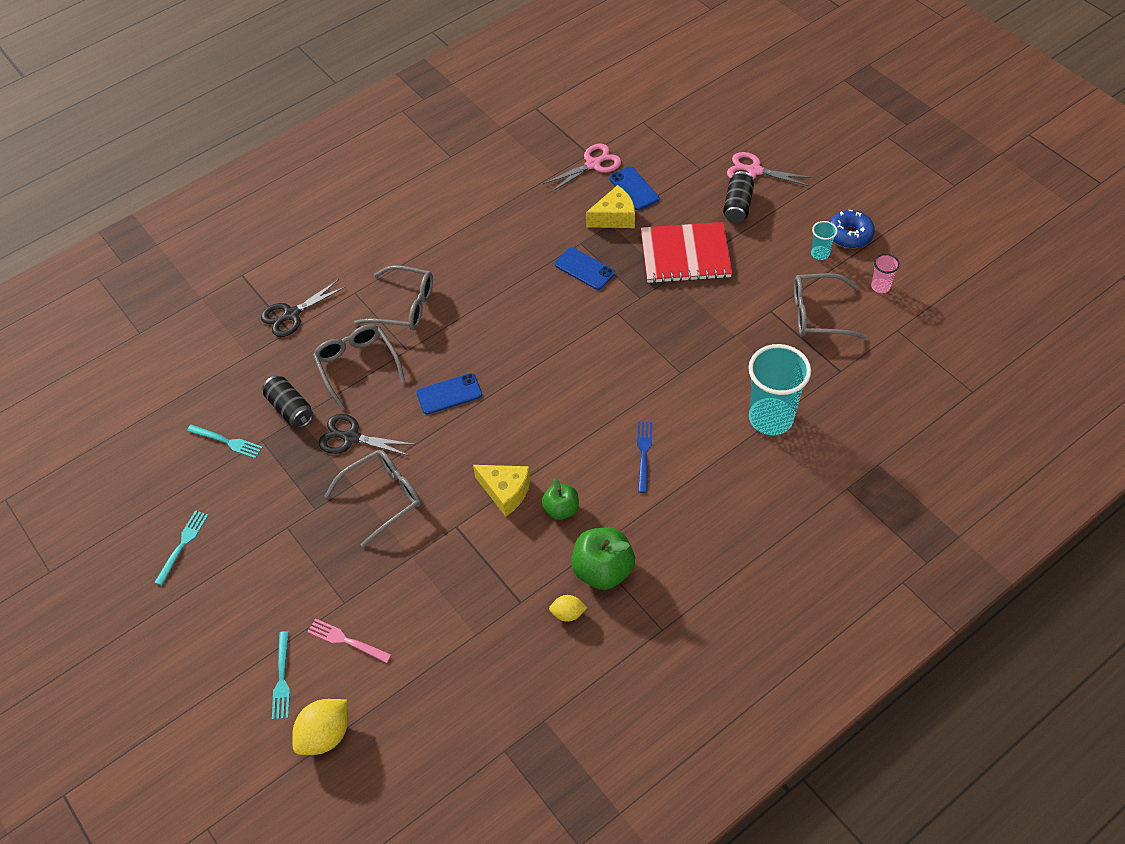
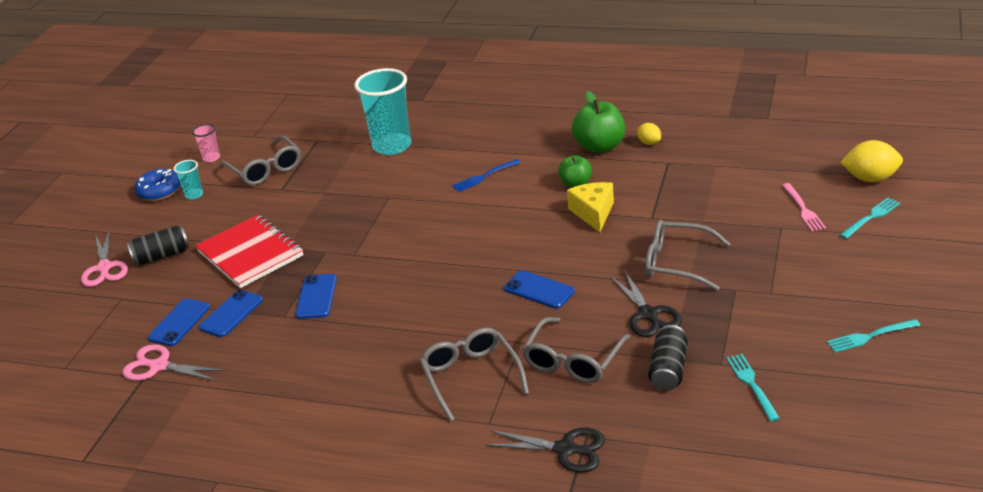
camera: 125 degrees left, 20 degrees down
(614, 217) = (231, 314): yellow cheese -> blue phone

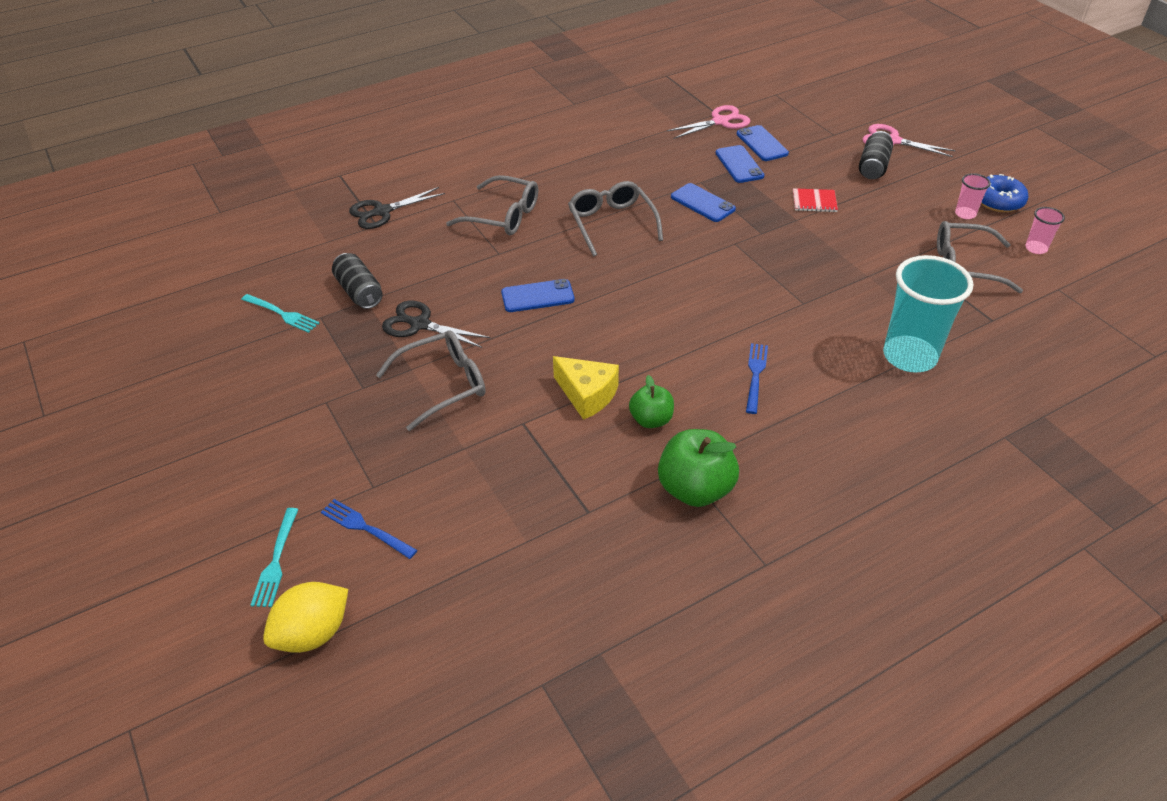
camera: 130 degrees right, 10 degrees up
(194, 195) = (965, 214): turquoise cup -> pink cup
(250, 253) = (814, 202): red notebook -> red notebook, size x0.46
(573, 360) = (441, 262): grey glasses -> grey glasses (612, 223)
(649, 143) = (646, 531): yellow lemon -> none
(803, 209) = (365, 528): pink fork -> blue fork
(870, 336) = (202, 406): turquoise fork -> none

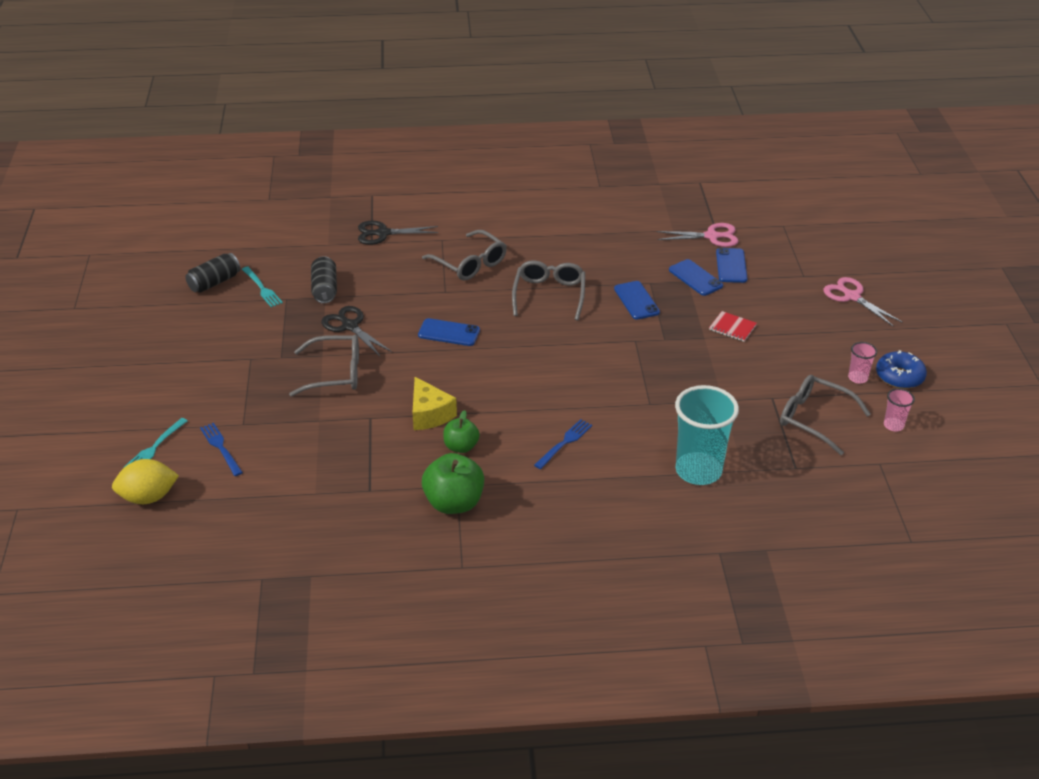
camera: 25 degrees right, 5 degrees down
(739, 164) = (695, 278): blue phone -> blue phone turned 45 degrees counterclockwise
(873, 167) = (813, 314): black can -> black can (214, 282)

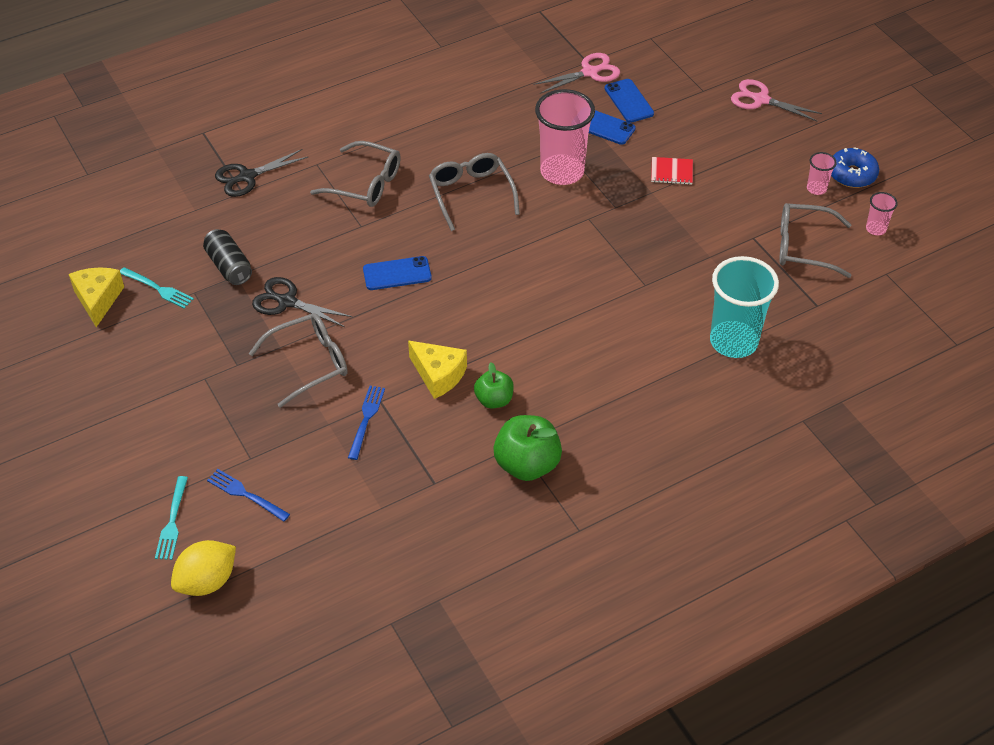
camera: 25 degrees left, 10 degrees up
(214, 282) = (98, 299): black can -> yellow cheese
(564, 443) = (591, 358): blue fork -> blue fork (366, 419)
(636, 300) = (562, 172): blue phone -> pink cup

